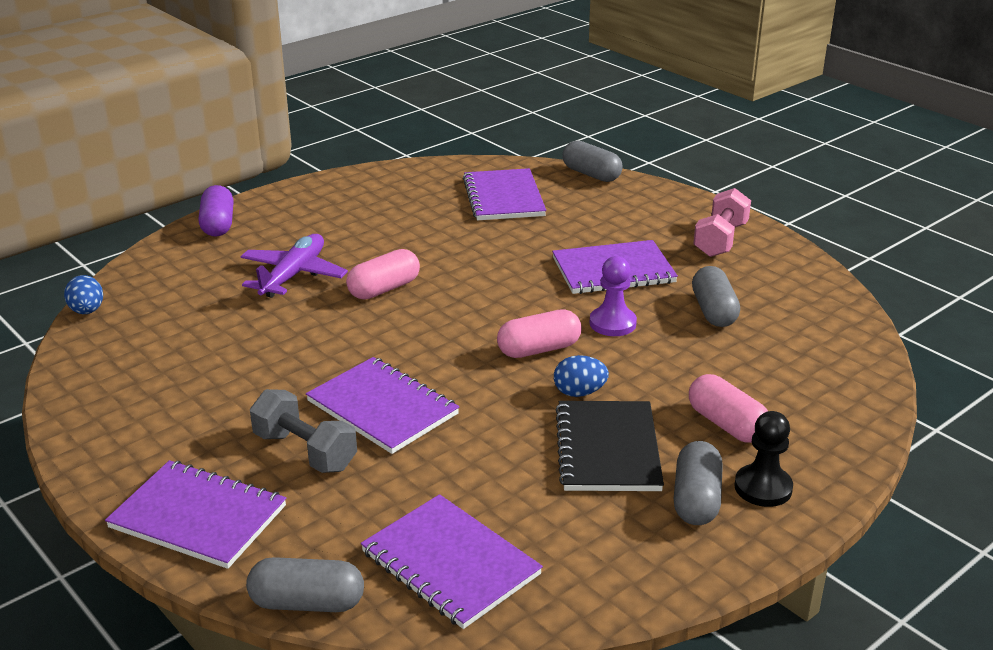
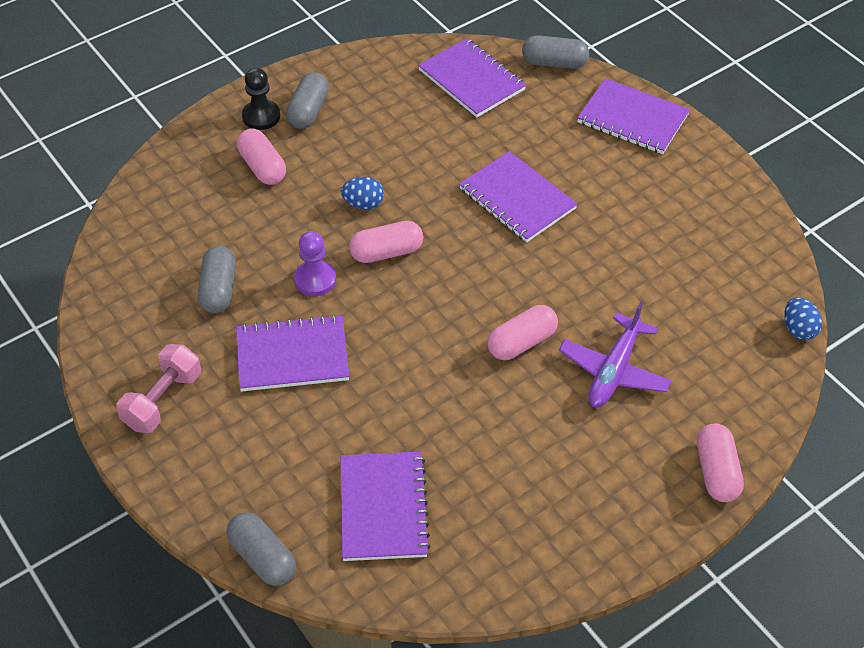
camera: 175 degrees left, 20 degrees up
(218, 224) = (716, 472): purple capsule -> pink capsule
(305, 451) = (571, 164): grey dumbbell -> none
(607, 449) = (355, 152): black notebook -> none

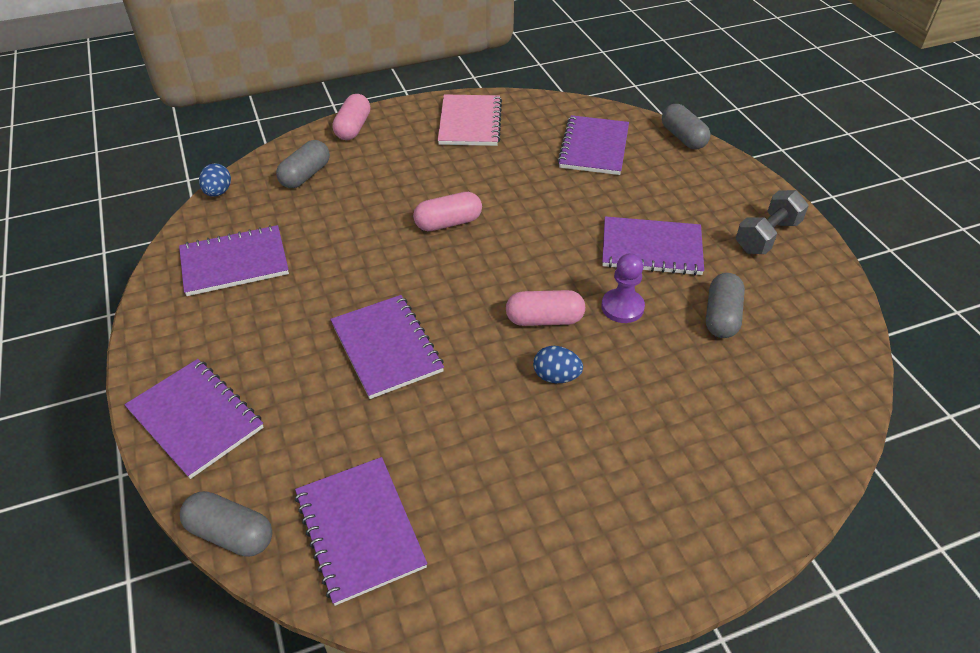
camera: 165 degrees left, 5 degrees down
(163, 400) = (767, 236): pink dumbbell -> grey dumbbell
(261, 116) = (670, 534): black pawn -> none
(262, 167) = (671, 450): pink capsule -> none
(308, 111) = (602, 528): grey capsule -> grey capsule (305, 175)
(566, 520) = (470, 122): none -> pink notebook
(614, 371) = (385, 192): purple plane -> none
(709, 249) = (234, 263): none -> purple notebook

